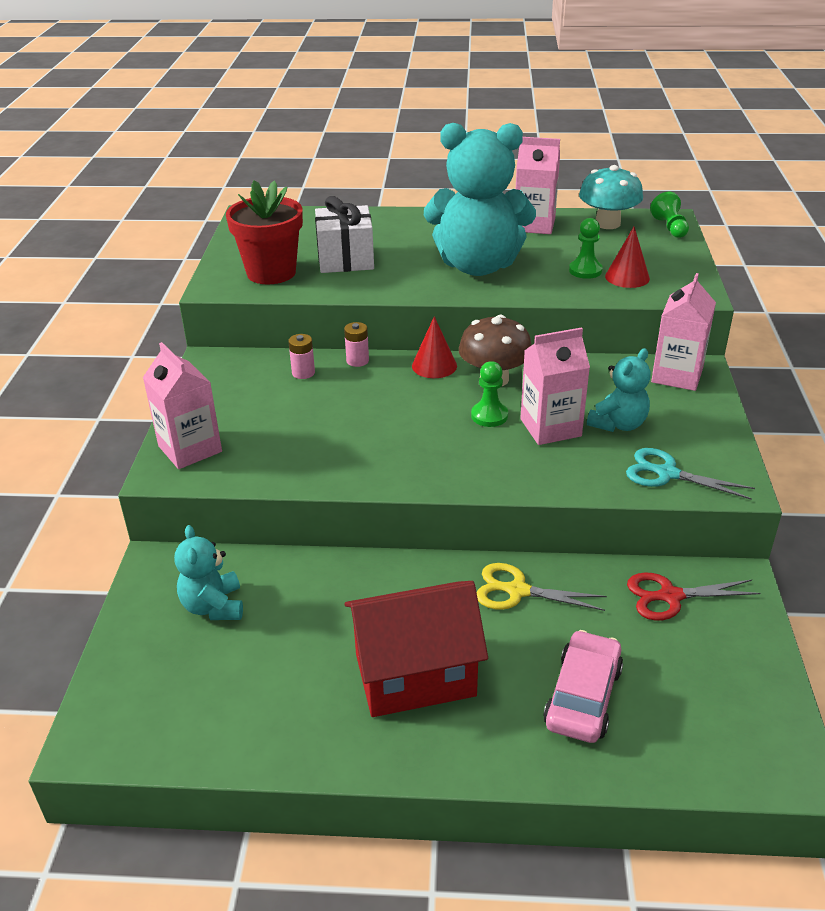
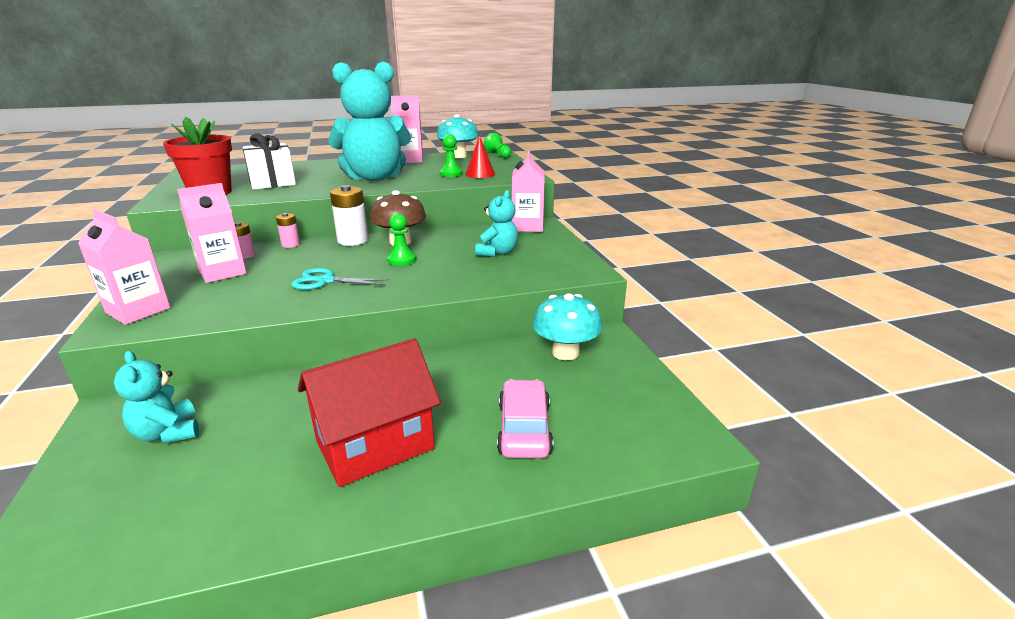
camera: 20 degrees left, 10 degrees down
(434, 366) = (353, 240): red cone -> white battery
(517, 590) = (449, 370): yellow scissors -> none
(550, 427) = (449, 260): pink carton -> pink carton (222, 272)
(666, 473) = (541, 272): turquoise scissors -> turquoise scissors (325, 281)
(669, 596) = (565, 352): red scissors -> turquoise mushroom

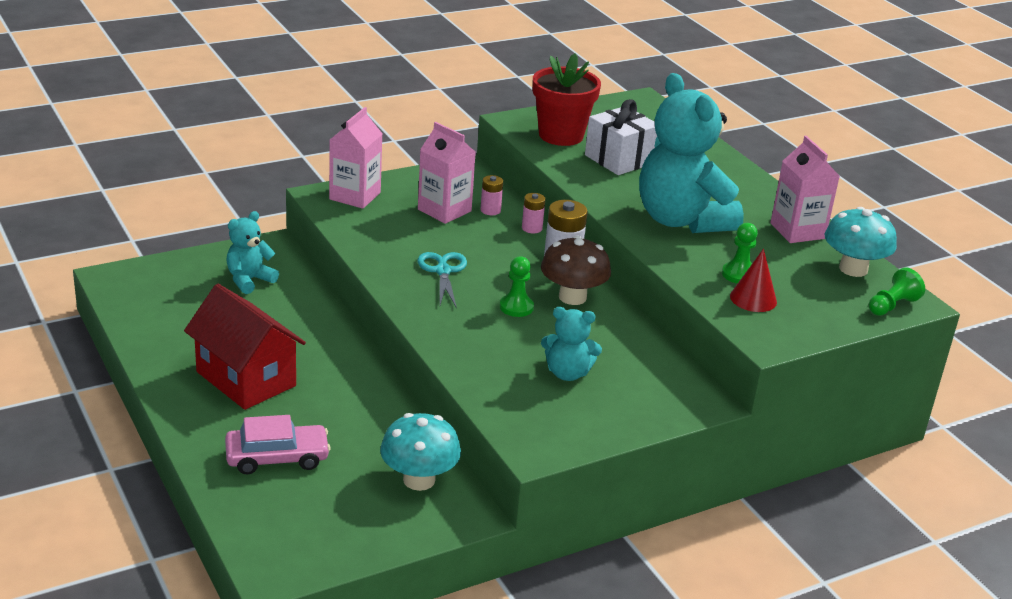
camera: 75 degrees right, 5 degrees up
(527, 226) = (680, 391): pink carton -> none

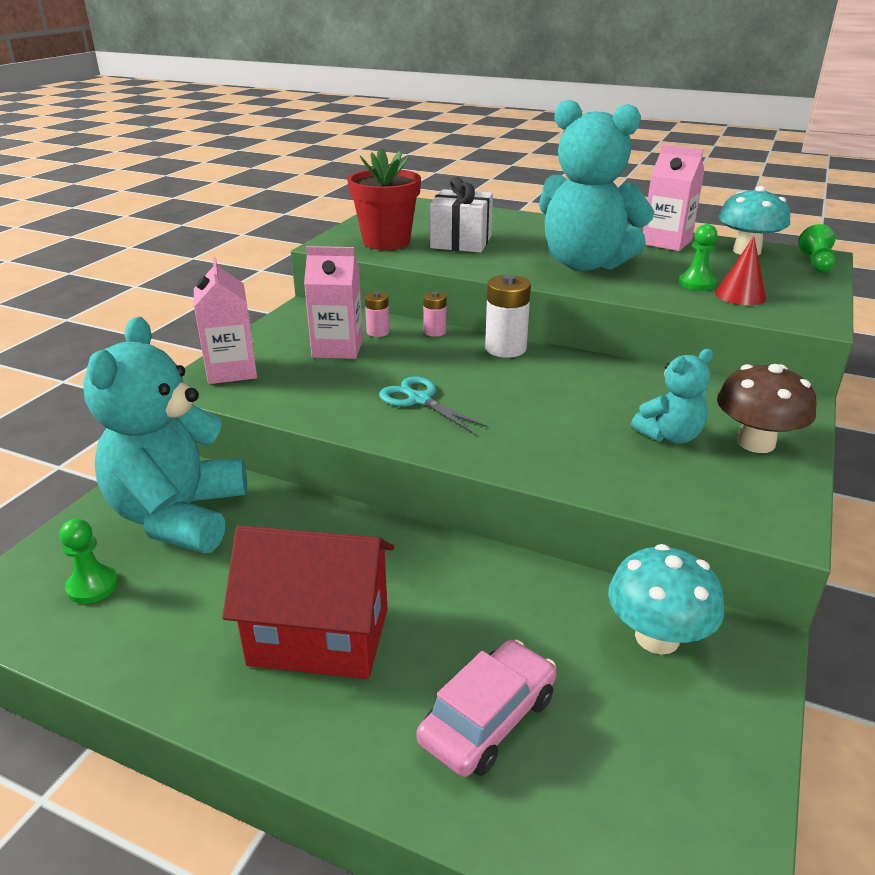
camera: 35 degrees left, 0 degrees up
(249, 280) = (179, 516): turquoise teddy bear -> turquoise teddy bear, size x2.04
(516, 307) = (532, 400): green pawn -> green pawn (93, 586)
(572, 297) = (558, 370): brown mushroom -> brown mushroom (755, 442)

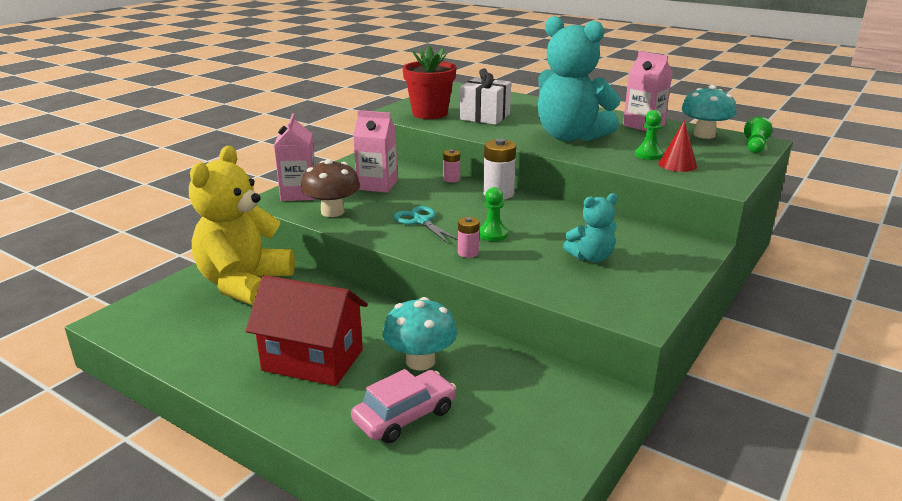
camera: 10 degrees right, 5 degrees down
(93, 586) = (179, 318): green pawn -> green pawn (493, 234)
(179, 516) = (244, 284): turquoise teddy bear -> yellow teddy bear
(378, 332) = (410, 177): pink battery -> pink battery (468, 253)
(657, 637) = (540, 385): turquoise mushroom -> turquoise mushroom (420, 361)
(755, 442) = (653, 267): brown mushroom -> brown mushroom (332, 212)

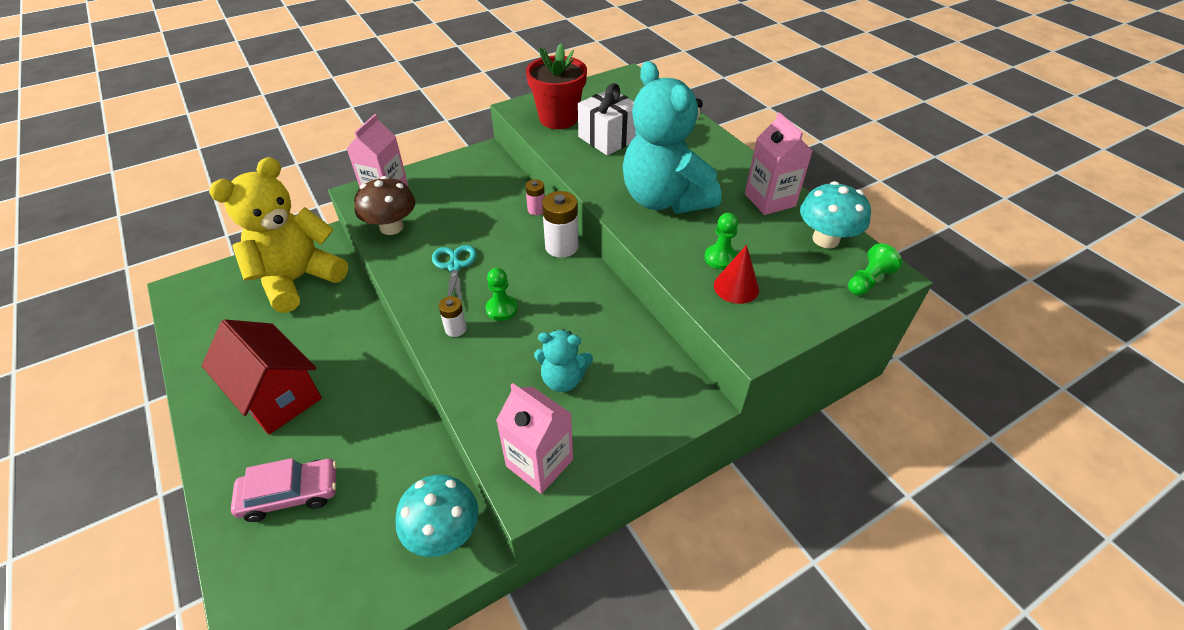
camera: 25 degrees right, 20 degrees up
(377, 185) = (462, 198): pink carton -> pink carton (539, 463)
(420, 361) = (354, 432): turquoise mushroom -> turquoise mushroom (444, 532)
(468, 253) = (455, 329): pink battery -> white battery

